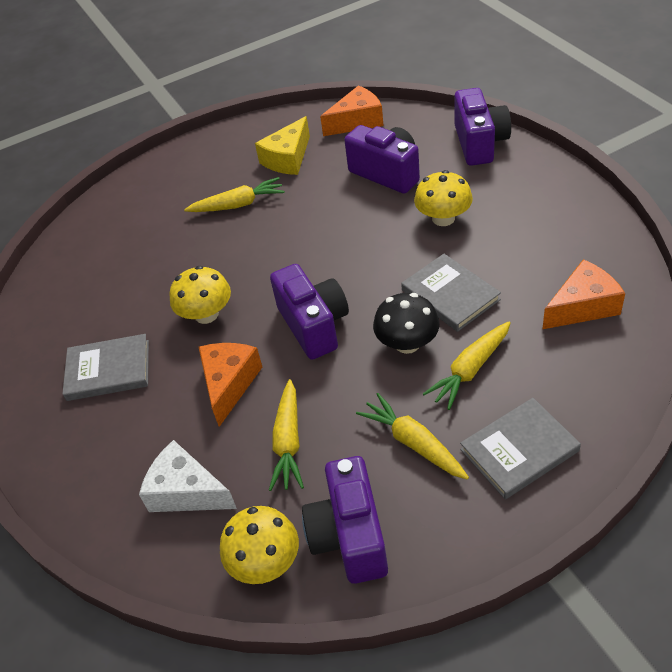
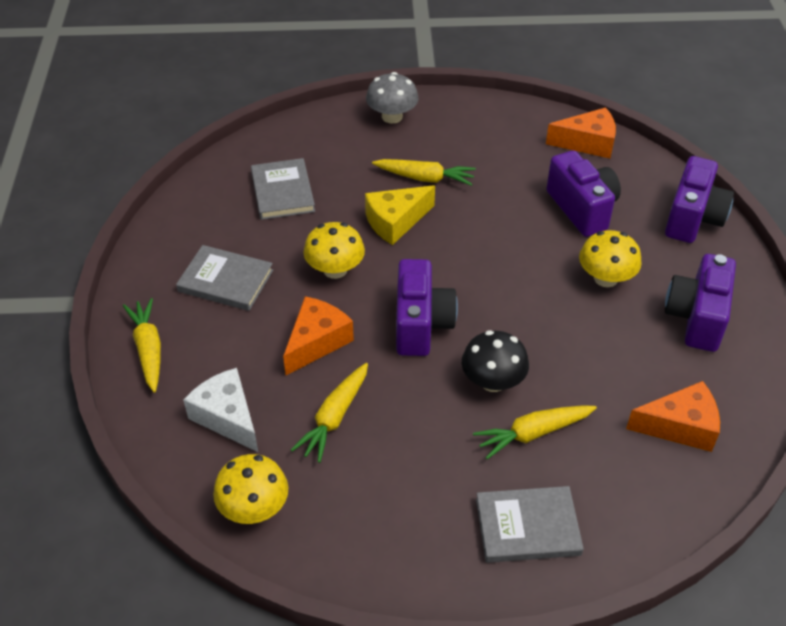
camera: 20 degrees right, 0 degrees up
(176, 167) = (392, 117): none -> grey mushroom
(288, 158) = (498, 152): yellow cheese -> yellow cheese (395, 222)
(349, 536) = (334, 523): purple camera -> purple camera (696, 317)
(413, 443) = (439, 472): yellow carrot -> yellow carrot (148, 349)
(450, 295) = (562, 355): grey book -> grey book (282, 192)

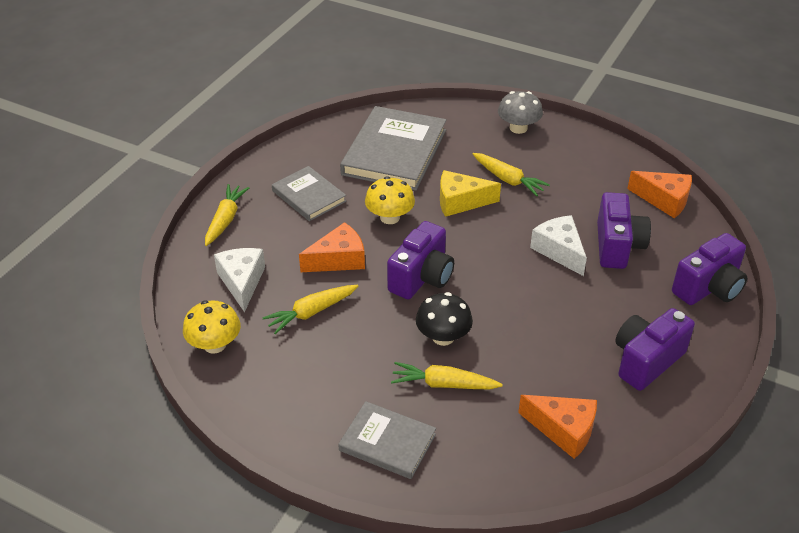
camera: 30 degrees right, 5 degrees down
(282, 192) = (394, 152): grey book -> grey book, size x1.75
(533, 236) = (559, 251): none -> white cheese
(605, 278) = (593, 303): yellow mushroom -> none

